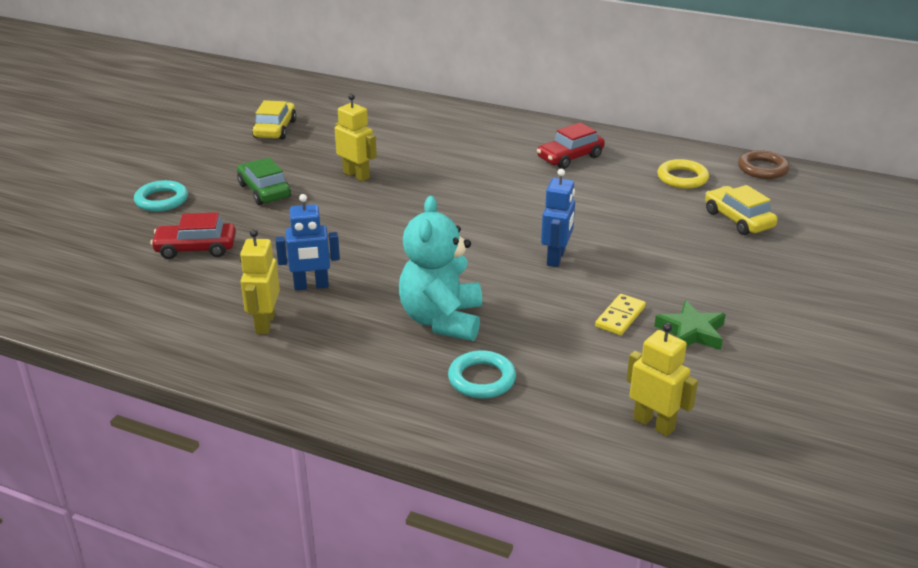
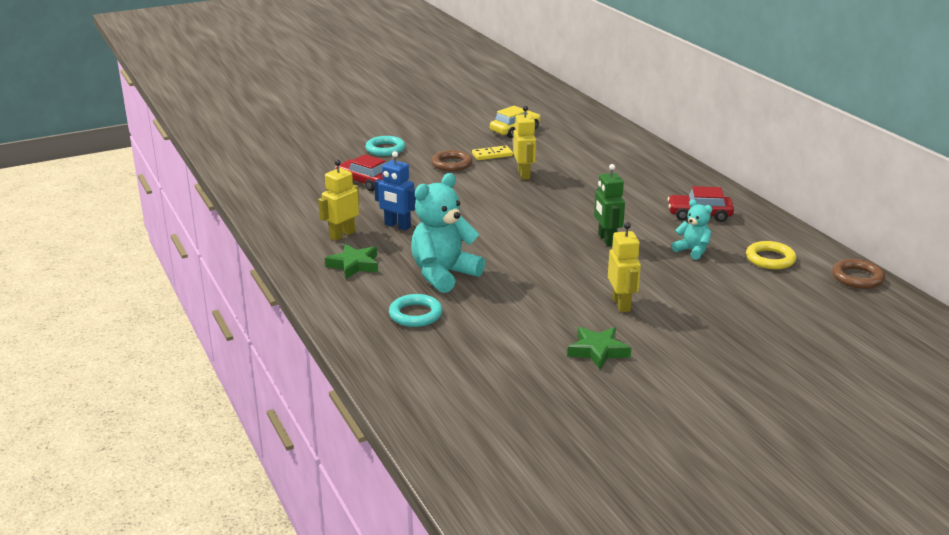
camera: 40 degrees right, 5 degrees down
(264, 191) = (451, 164): green car -> brown ring
(333, 353) = (354, 265): none -> green star
(533, 214) = (606, 240): none -> green robot
(556, 258) = (578, 271): blue robot -> none
(616, 195) = (692, 251): none -> turquoise teddy bear
(620, 317) = (562, 321): yellow domino -> yellow domino (492, 155)
(654, 424) = (480, 385): yellow robot -> yellow robot (621, 304)
(738, 219) = (767, 302): yellow car -> none

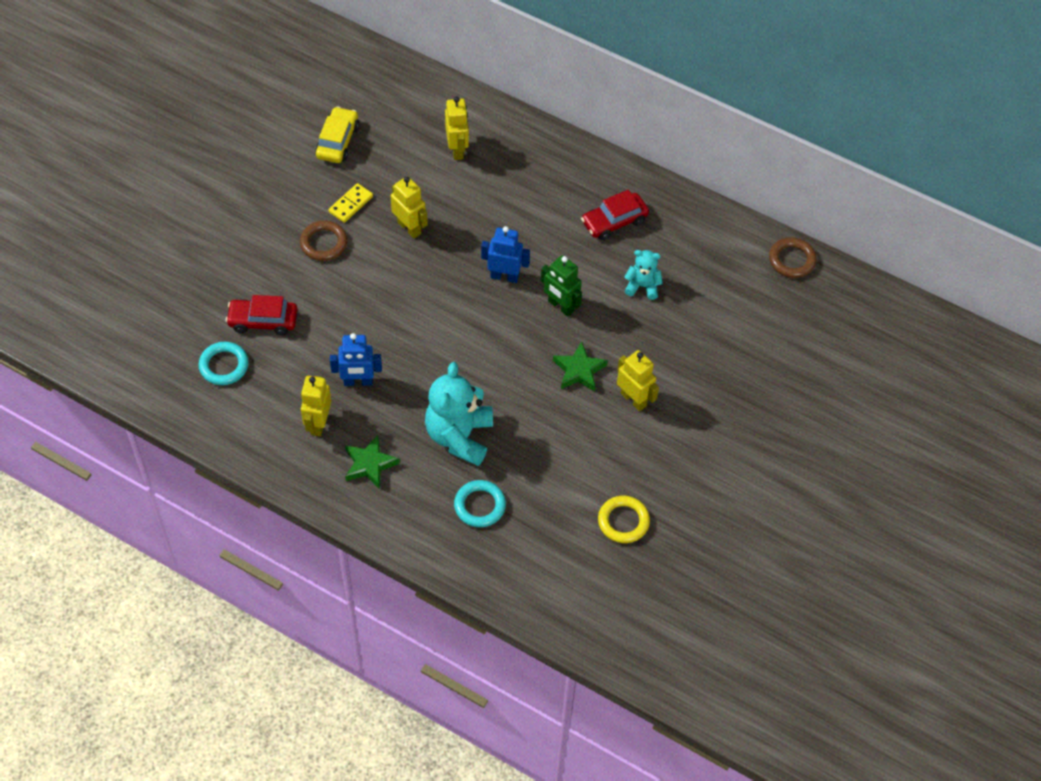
camera: 35 degrees left, 30 degrees up
(385, 149) = (231, 247): turquoise ring -> turquoise ring (224, 365)
(574, 214) = (504, 276): none -> blue robot
(598, 351) = (655, 473): green star -> green star (579, 370)
(601, 154) = (457, 149): none -> yellow robot
(770, 259) = (711, 266): yellow ring -> yellow ring (623, 521)

